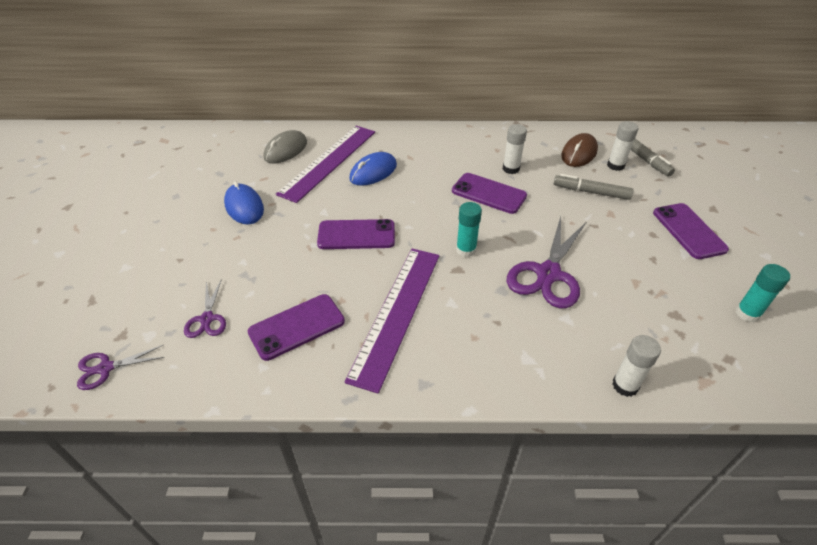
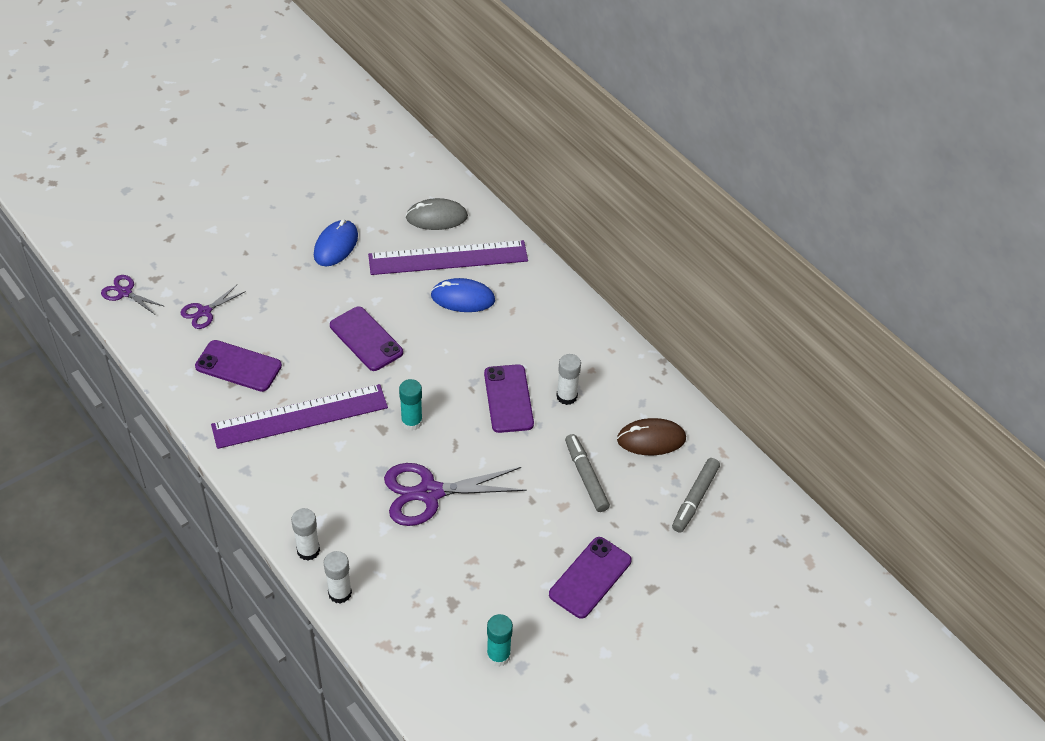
camera: 50 degrees right, 5 degrees up
(615, 165) = (656, 479): white glue stick -> white glue stick (308, 550)

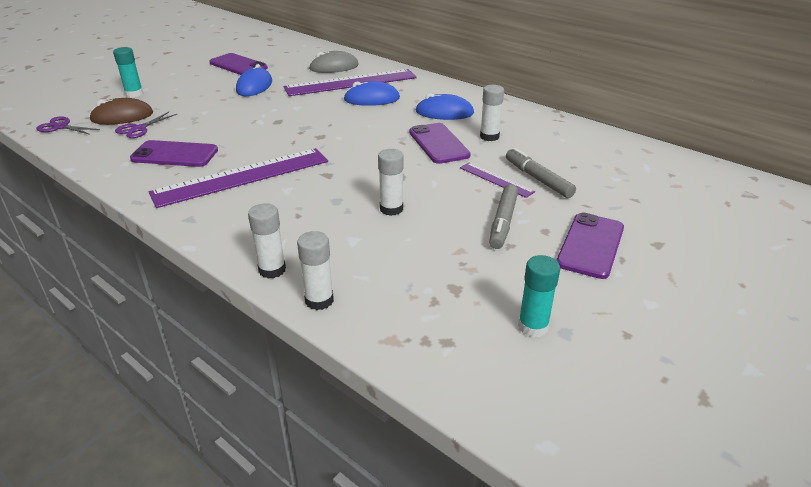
camera: 10 degrees left, 15 degrees down
(366, 339) = (294, 127): purple phone -> purple phone (238, 65)
(411, 422) = (354, 167): turquoise glue stick -> turquoise glue stick (134, 94)
(429, 493) = (391, 209): purple scissors -> white glue stick
(535, 341) = (444, 112): none -> blue mouse
(544, 469) = (496, 179): none -> purple ruler
(651, 439) = (580, 150): brown mouse -> brown mouse (122, 116)
(695, 499) = (647, 179): grey marker -> grey marker (503, 222)

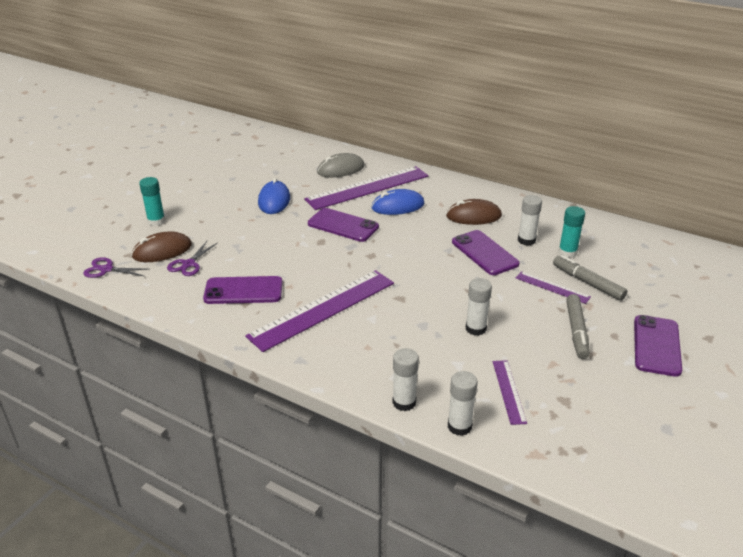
camera: 10 degrees left, 0 degrees up
(238, 65) = (242, 175): purple phone -> purple phone (343, 225)
(395, 272) = (508, 391): none -> purple ruler
(444, 112) = (473, 216): blue mouse -> brown mouse
(533, 327) = (640, 427): turquoise glue stick -> turquoise glue stick (567, 252)

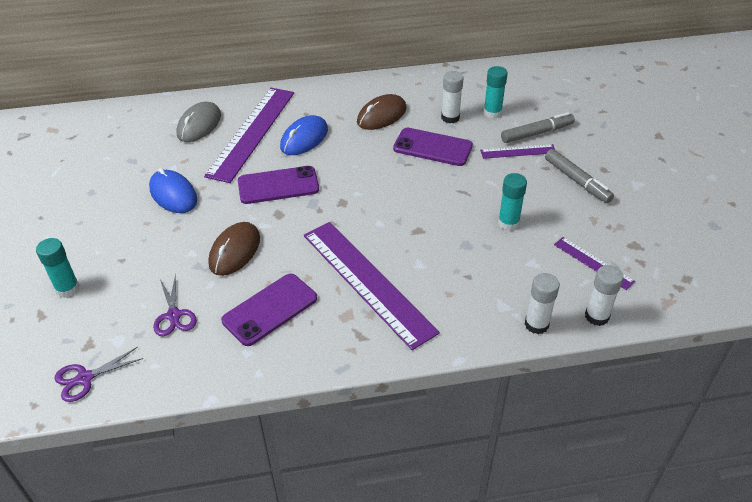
camera: 40 degrees left, 10 degrees up
(162, 251) = (123, 318): brown mouse -> brown mouse (235, 251)
(323, 309) = (367, 282): purple ruler -> purple ruler turned 45 degrees counterclockwise
(475, 328) = (508, 223): white glue stick -> turquoise glue stick
(587, 283) = (537, 133): grey marker -> grey marker turned 150 degrees clockwise
(656, 346) = (637, 161): purple phone -> none

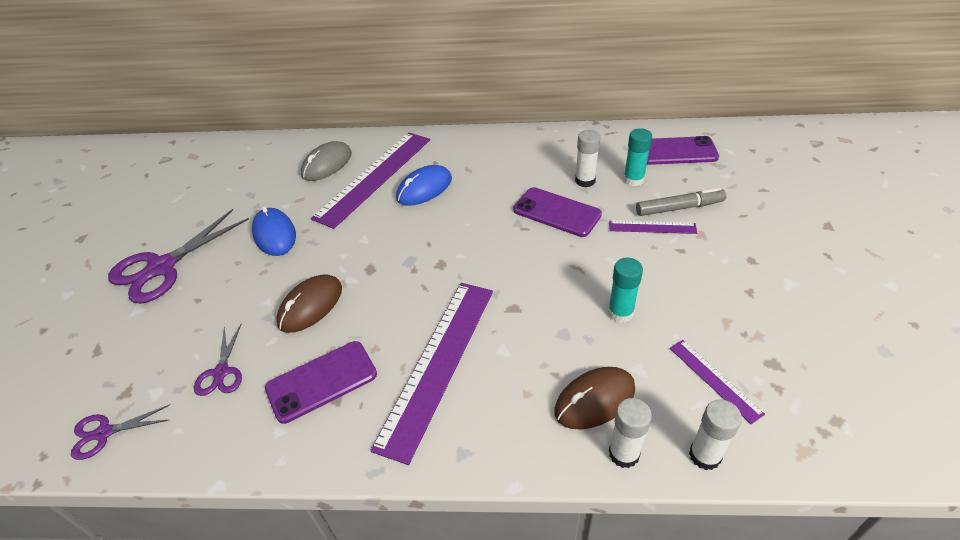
camera: 15 degrees right, 0 degrees up
(67, 288) = (133, 324): turquoise glue stick -> none
(71, 236) = (162, 267): none -> purple scissors
(278, 185) = (380, 237): purple phone -> purple phone (676, 151)
(367, 282) = (438, 363): purple ruler -> purple ruler turned 45 degrees clockwise
(382, 115) = (512, 171): brown mouse -> brown mouse (595, 400)
(577, 181) = (715, 270): grey marker -> none

